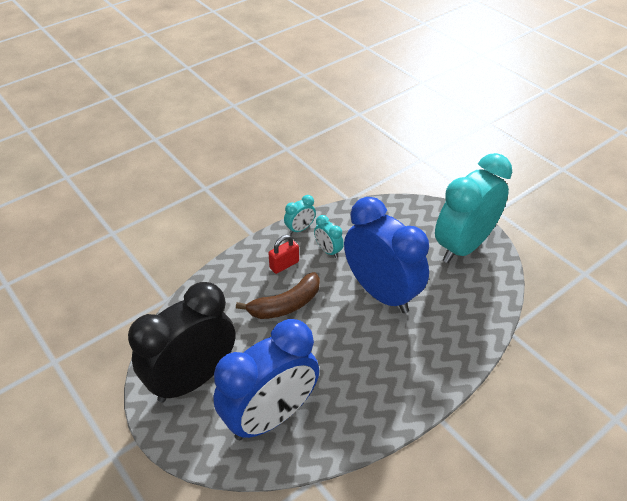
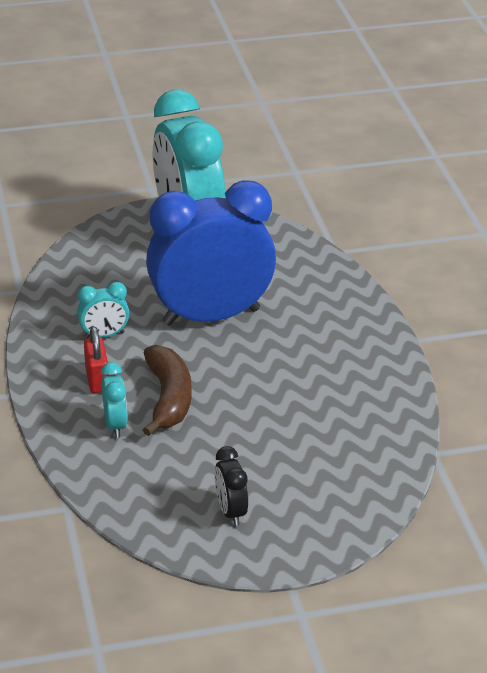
camera: 65 degrees left, 10 degrees down
(192, 379) = (231, 512): black clock -> black clock, size x0.40
(270, 417) = (332, 460): blue clock -> none
(300, 229) = (42, 346): turquoise clock -> turquoise clock (115, 425)

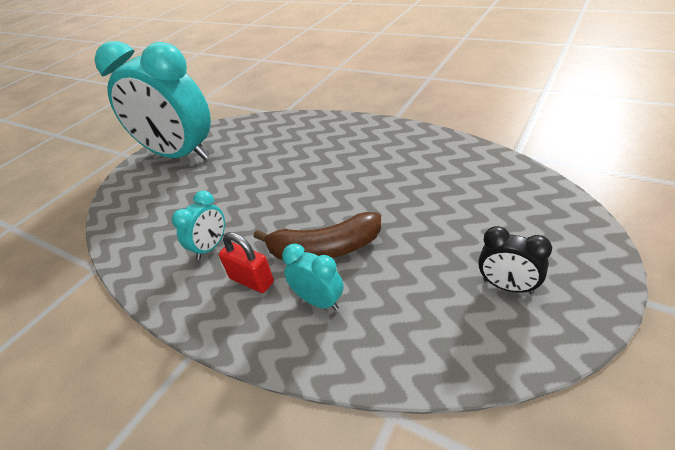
camera: 40 degrees left, 5 degrees up
(169, 398) = (324, 249): brown banana -> brown banana turned 135 degrees clockwise
(211, 317) = (268, 184): blue clock -> none

